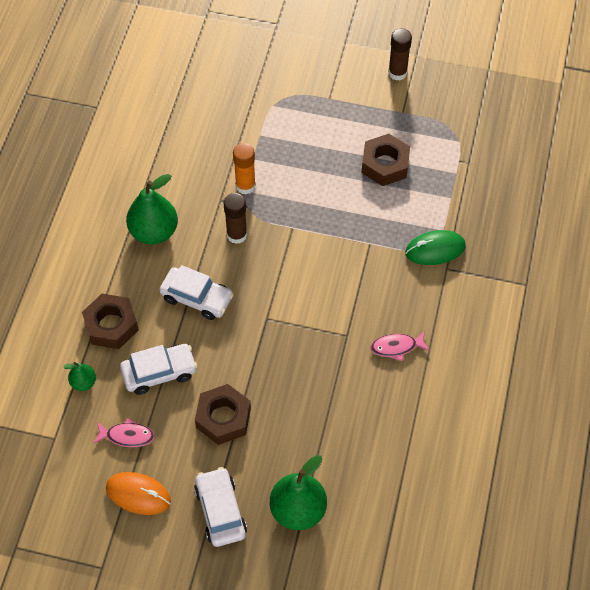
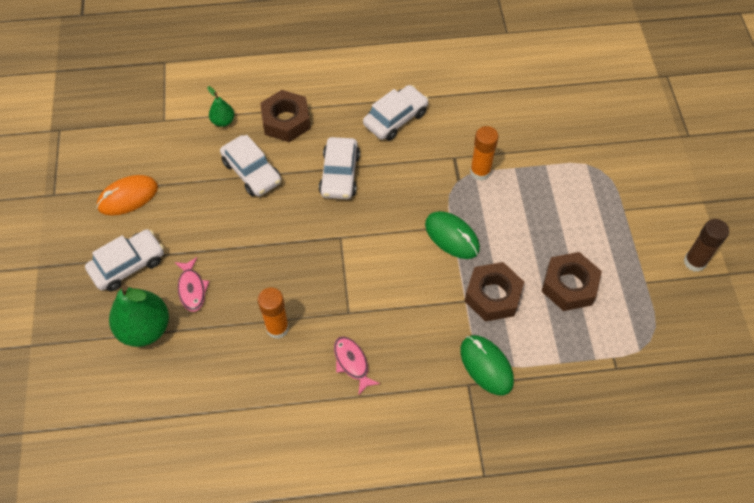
camera: 70 degrees right, 0 degrees up
(127, 436) = (182, 170): pink fish -> pink fish (192, 289)
(138, 494) = (128, 197): orange mouse -> orange mouse turned 60 degrees clockwise
(154, 231) = (395, 118): green pear -> white car
(223, 418) = (222, 236): brown nut -> brown nut (493, 296)
(237, 235) = (421, 183): brown glue stick -> none
(303, 231) = (452, 236): none -> green mouse
(340, 396) = (277, 328): none -> orange glue stick

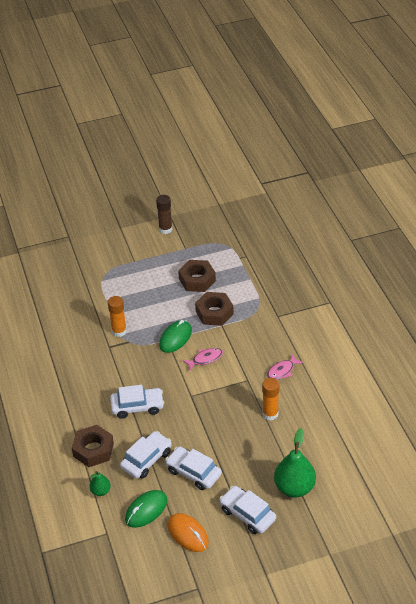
camera: 100 degrees left, 15 degrees down
(192, 289) = (255, 469): pink fish -> pink fish (205, 359)
(395, 118) = (79, 384): white car -> white car (193, 472)
(486, 366) = (263, 309): green mouse -> green mouse (146, 510)

